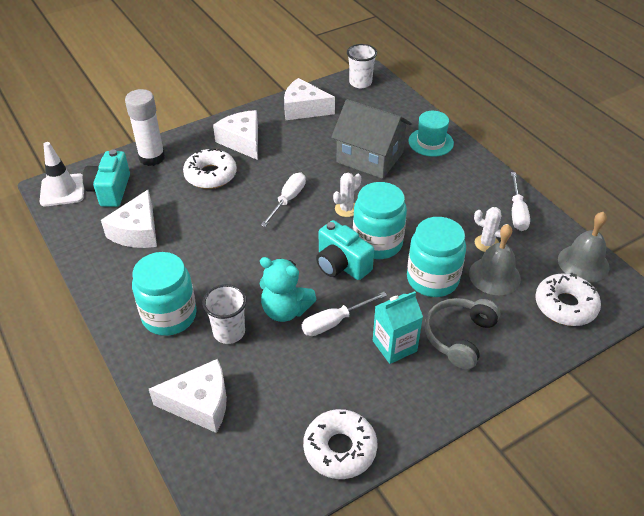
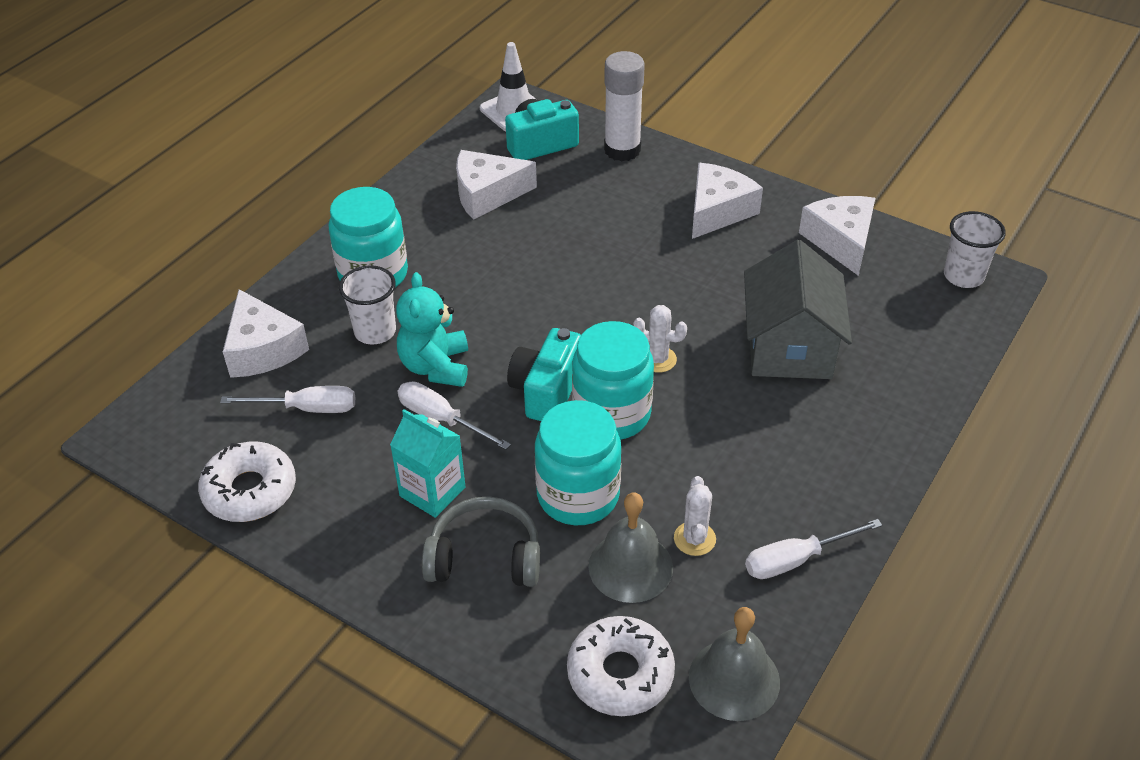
camera: 65 degrees right, 0 degrees up
(210, 175) = (628, 210): white donut -> none
(288, 200) = (634, 296): white screwdriver -> white screwdriver (307, 408)
(431, 142) = (885, 404): turquoise hat -> none

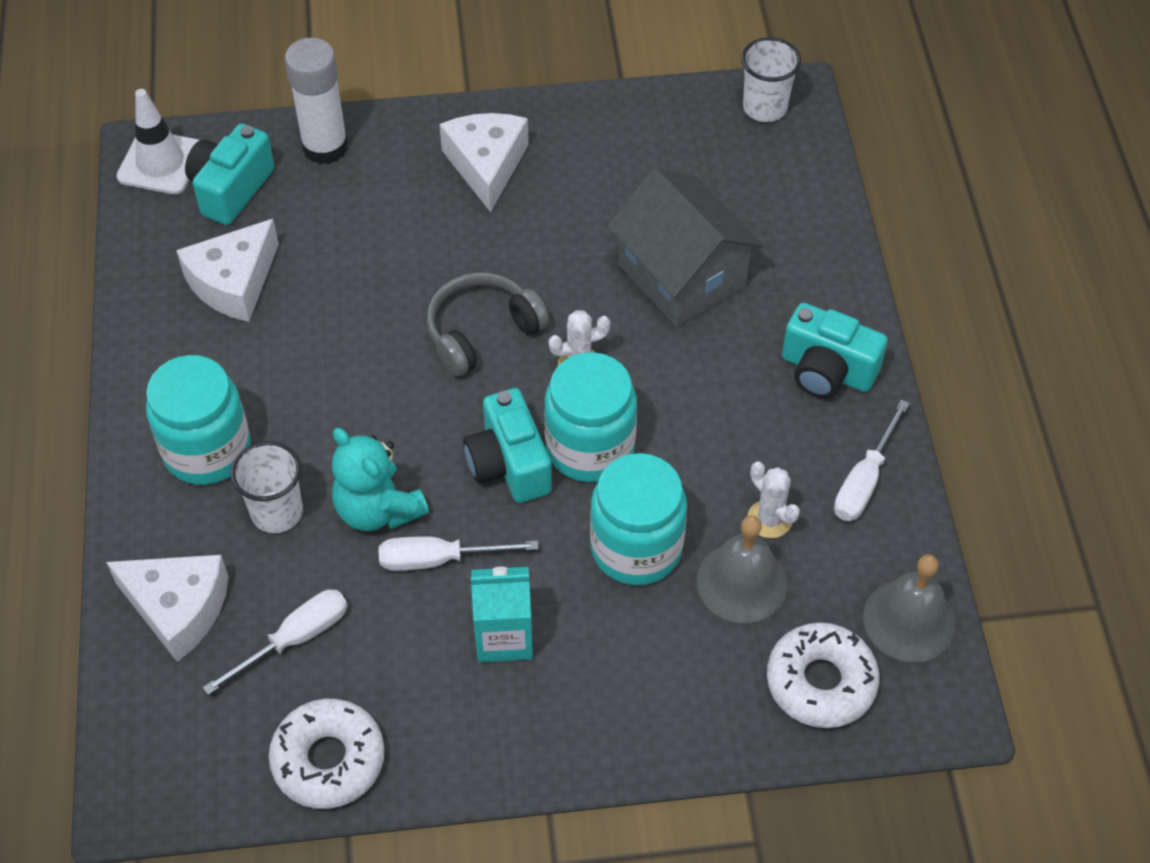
camera: 40 degrees left, 10 degrees up
(485, 556) = (612, 663): grey headphones -> grey headphones (481, 331)
(840, 469) = (826, 371): none -> turquoise camera
(841, 241) = (629, 132): white cheese -> none

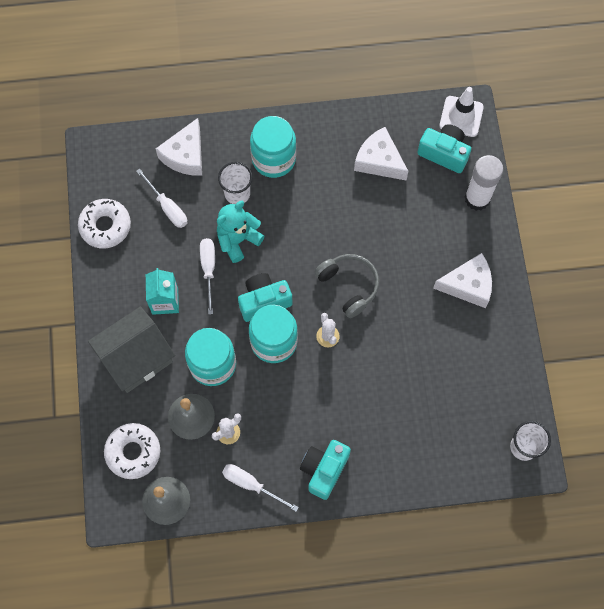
camera: 90 degrees right, 15 degrees up
(681, 276) = (390, 392): grey house -> grey house (136, 358)

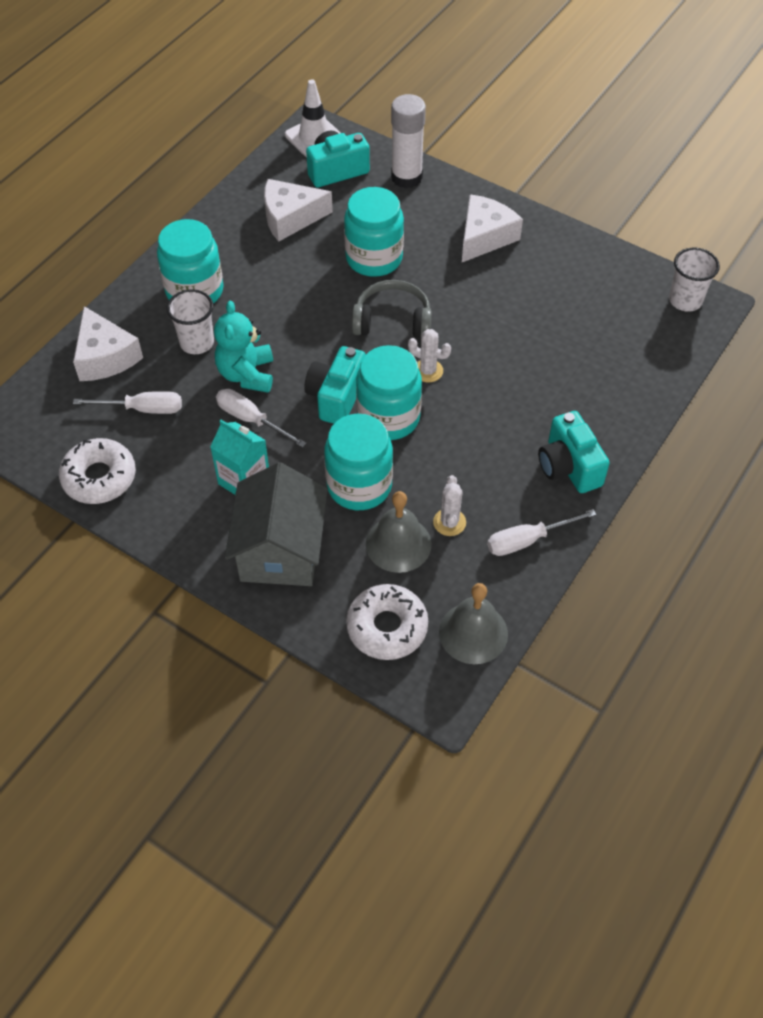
camera: 50 degrees left, 15 degrees down
(389, 235) = (374, 258): none -> turquoise jar

